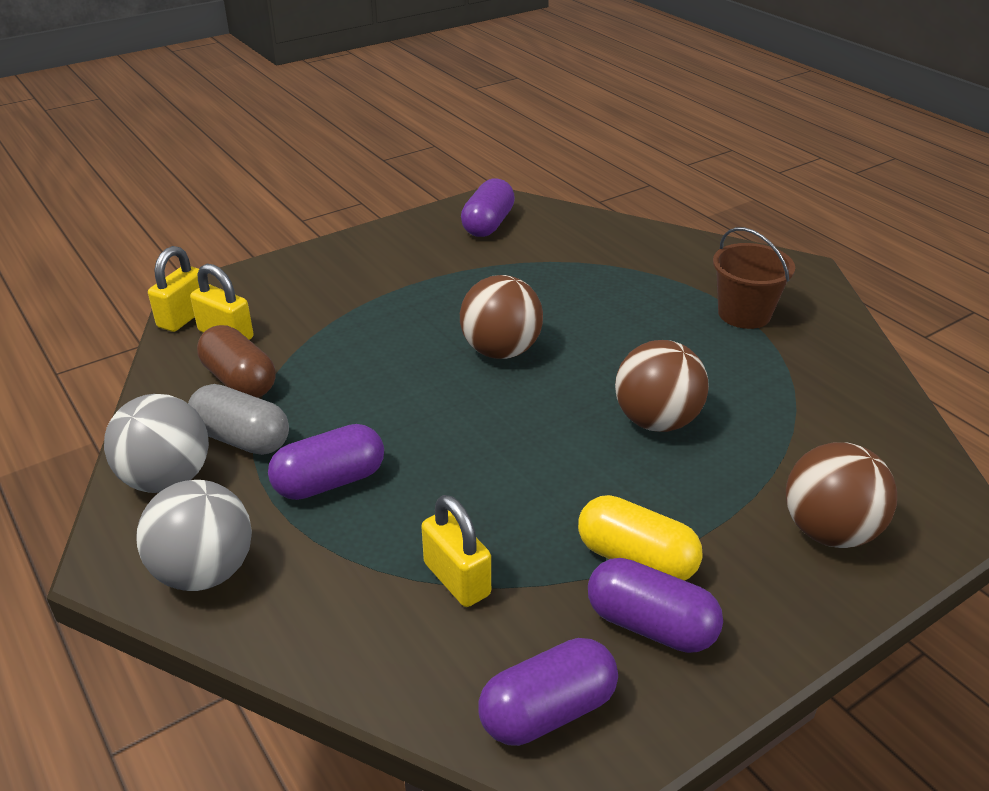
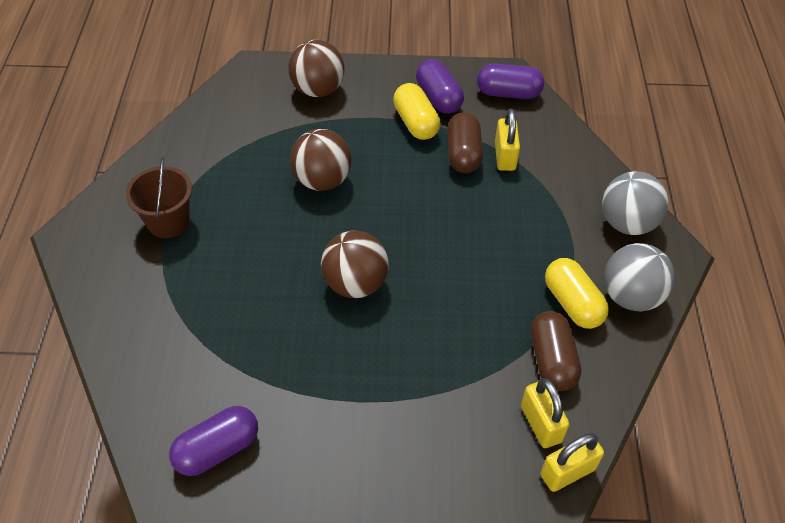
camera: 145 degrees left, 15 degrees up
(242, 439) = (572, 303): grey capsule -> yellow capsule
(329, 482) = (534, 242): purple capsule -> none
(521, 548) = (463, 154): none -> brown capsule

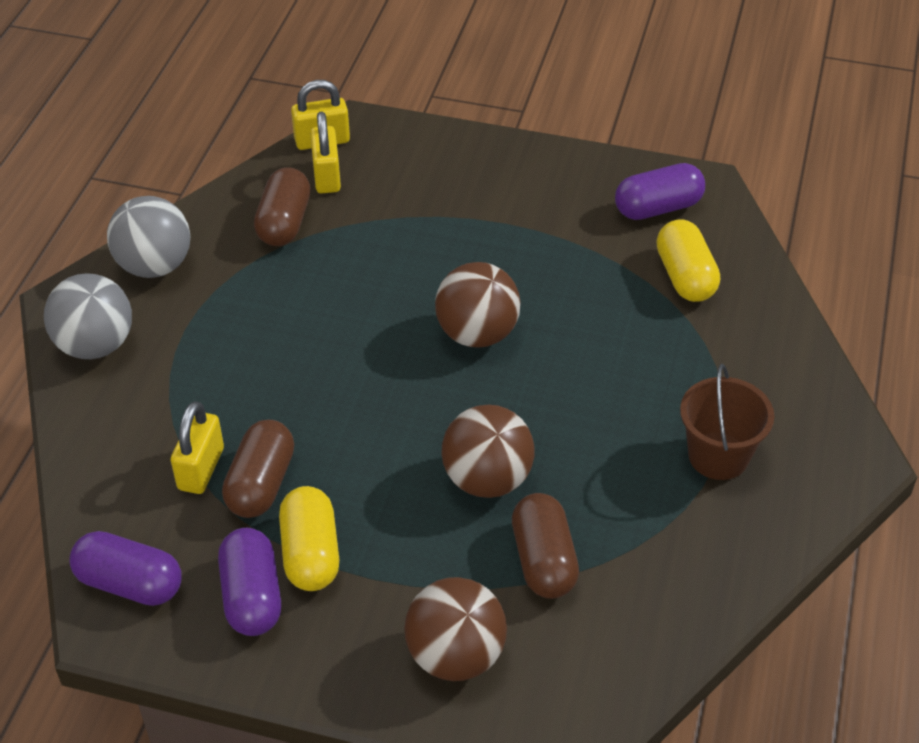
camera: 165 degrees left, 5 degrees down
(278, 141) = (543, 560): none -> brown capsule
(572, 303) = (227, 270): yellow capsule -> yellow capsule (685, 277)

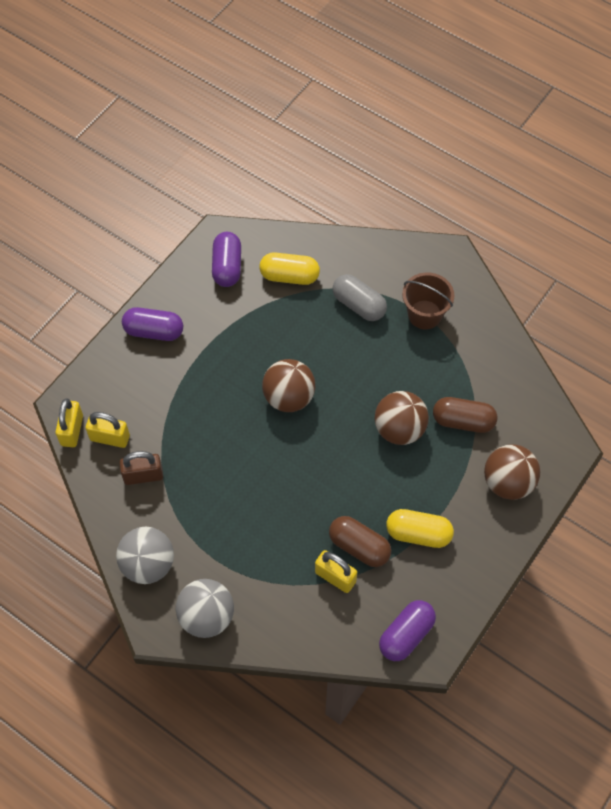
camera: 70 degrees left, 15 degrees up
(252, 596) = (437, 572): purple capsule -> purple capsule (154, 331)
(284, 223) = (143, 475): brown capsule -> brown padlock
(685, 369) = (359, 305): none -> grey capsule

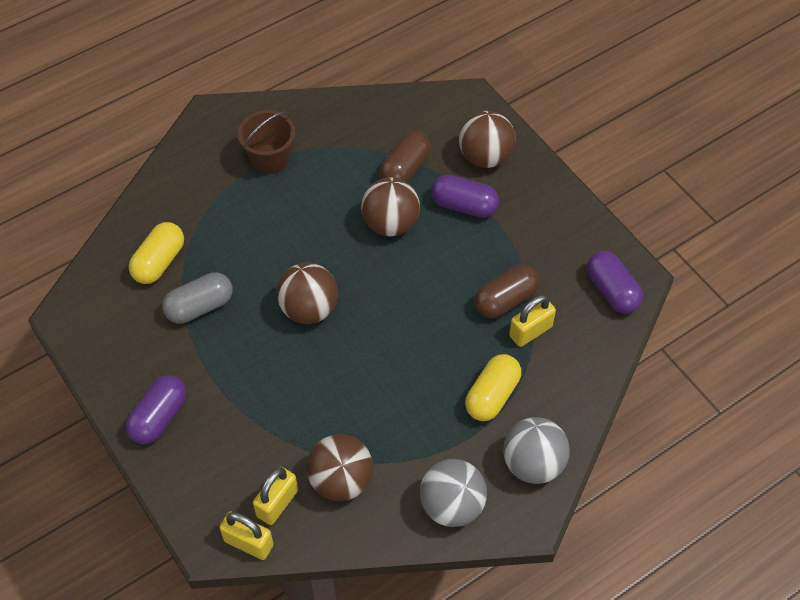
camera: 70 degrees left, 5 degrees down
(143, 475) = (341, 480): brown padlock -> brown ball
(227, 267) = (113, 318): purple capsule -> purple capsule (464, 205)
(359, 305) = (229, 211): grey capsule -> grey capsule (200, 307)
(418, 534) = (510, 246): yellow capsule -> yellow capsule (492, 395)

